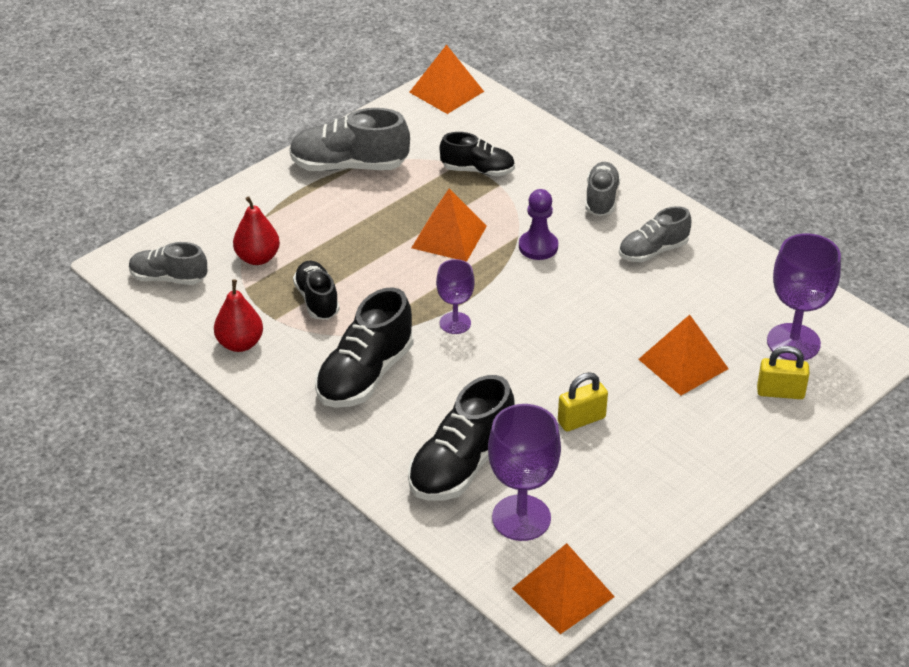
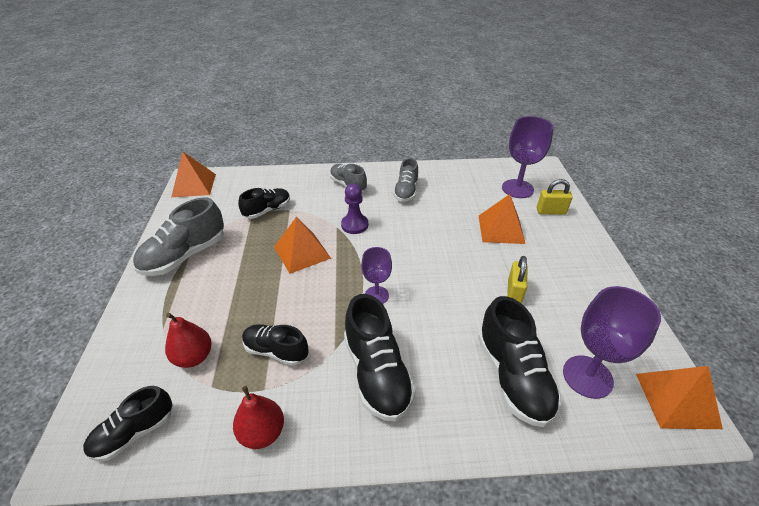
camera: 50 degrees left, 0 degrees up
(168, 278) = (134, 433): grey shoe -> black shoe
(780, 392) = (551, 211): yellow padlock -> yellow padlock turned 45 degrees clockwise

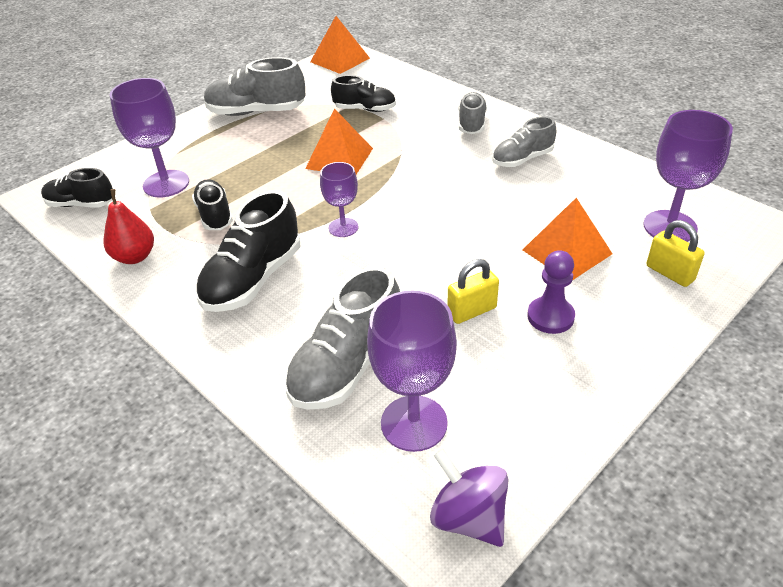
camera: 50 degrees right, 0 degrees up
(194, 357) = (166, 184): red pear -> purple goblet
(354, 225) = (419, 161): purple pawn -> purple pawn (550, 317)
(513, 377) = (347, 366): black shoe -> grey shoe
(676, 400) = (468, 517): orange pyramid -> purple spinning top

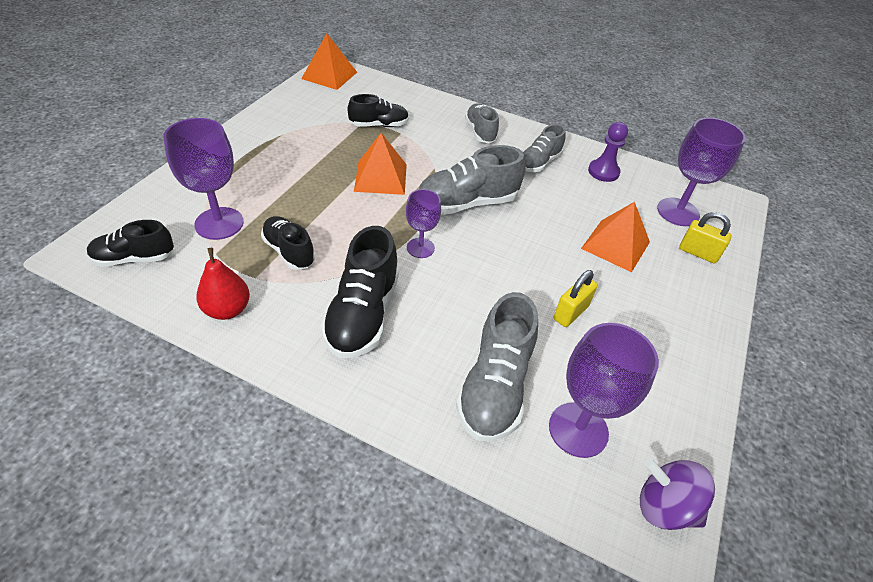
camera: 25 degrees left, 5 degrees up
(256, 112) = (274, 136): grey shoe -> grey shoe (466, 203)
(550, 317) = (633, 307): purple pawn -> purple pawn (603, 172)

